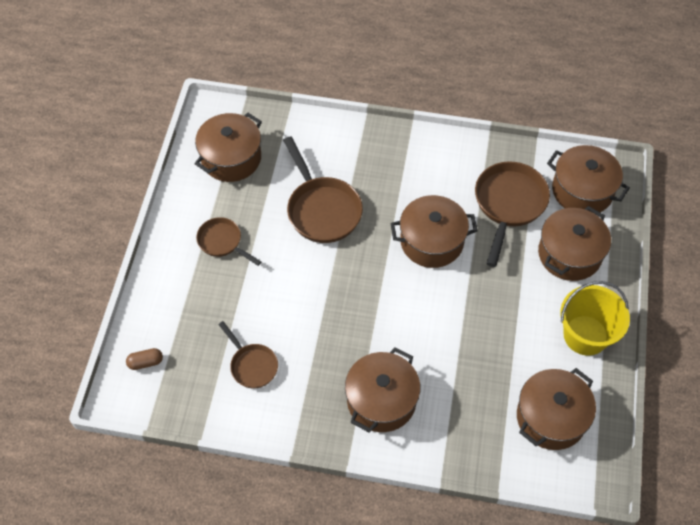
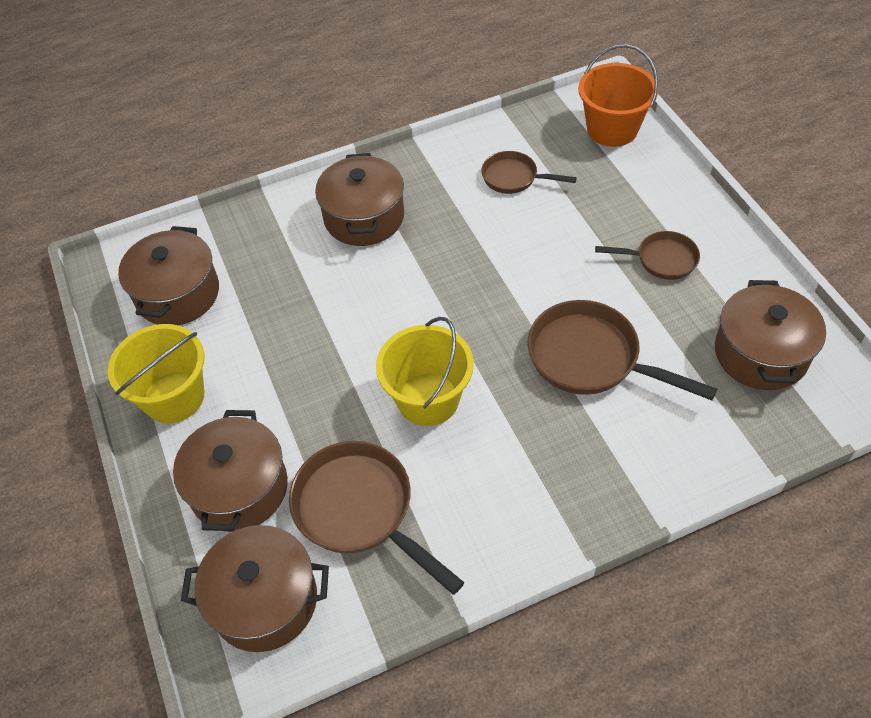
camera: 150 degrees right, 5 degrees down
(145, 362) = (612, 129): brown capsule -> orange bucket
(431, 241) = (428, 399): brown pot -> yellow bucket
(509, 205) = (360, 510): brown pan -> brown pan turned 150 degrees clockwise

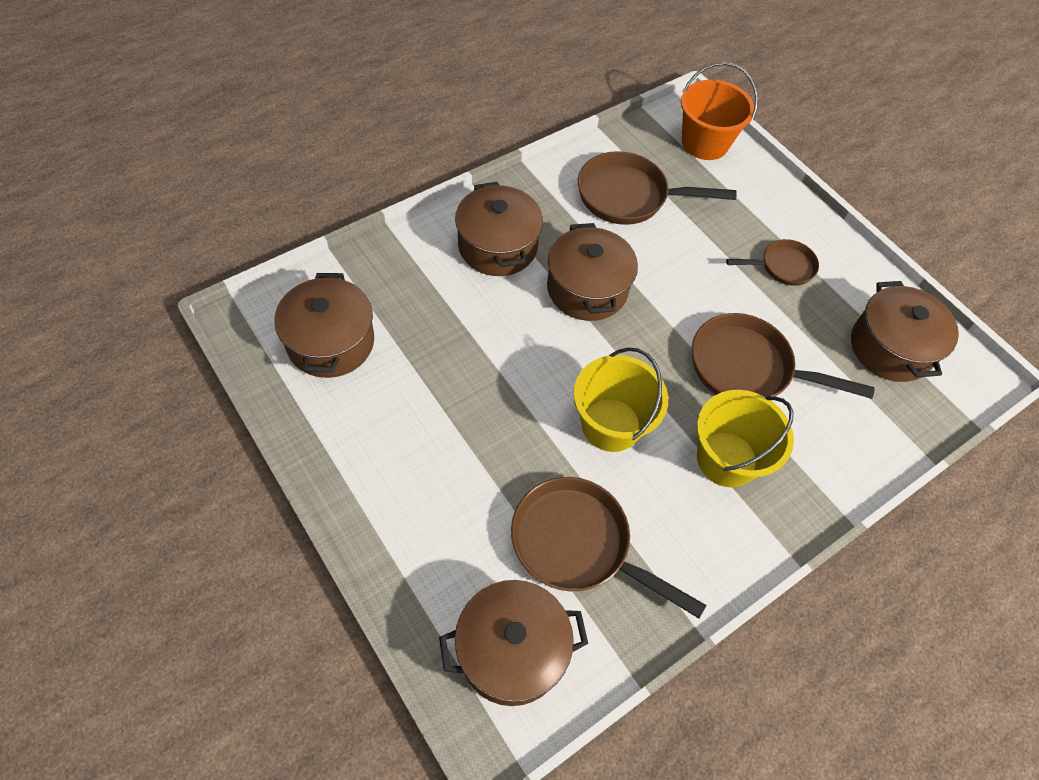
camera: 20 degrees left, 5 degrees up
(174, 397) = (358, 452): yellow bucket -> yellow bucket (726, 459)
(239, 488) = (453, 538): brown pot -> brown pot (587, 289)
(514, 178) = (629, 196): brown pan -> brown pan, size x1.71

